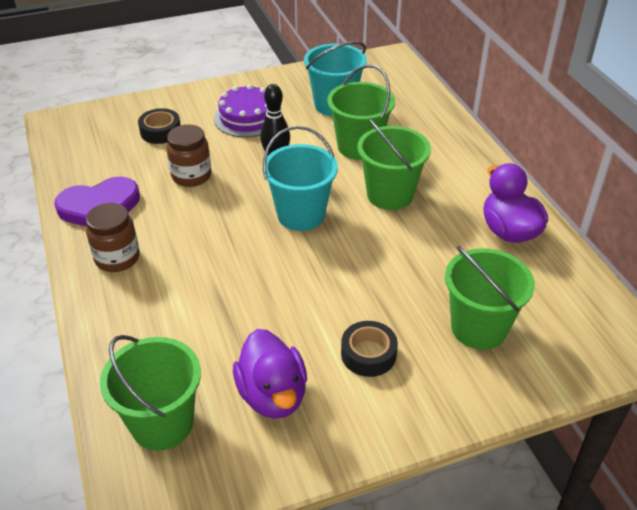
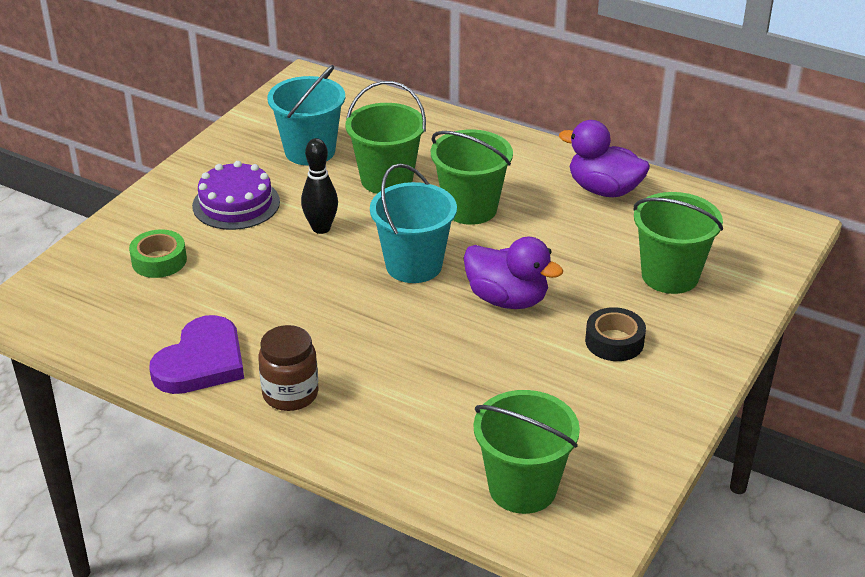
camera: 40 degrees left, 5 degrees down
(160, 131) = (159, 261): black tape -> green tape
(191, 176) = (257, 285): brown jar -> none
(272, 395) = (581, 414): purple duck -> purple duck (507, 299)

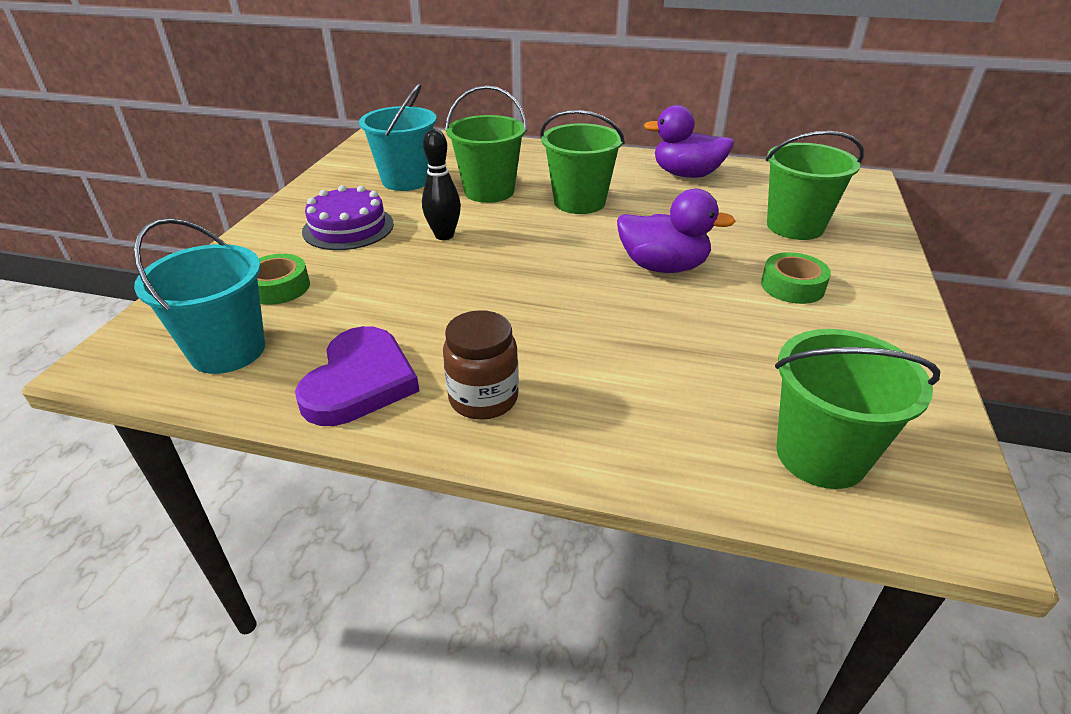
camera: 15 degrees left, 0 degrees up
(413, 265) = (553, 252): turquoise bucket -> turquoise bucket (228, 350)
(614, 341) = (792, 286): black tape -> green tape

